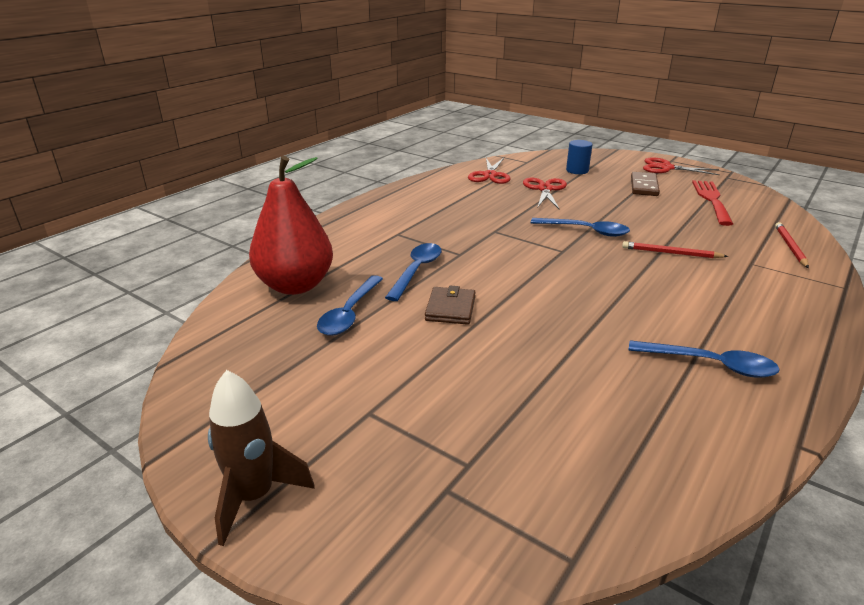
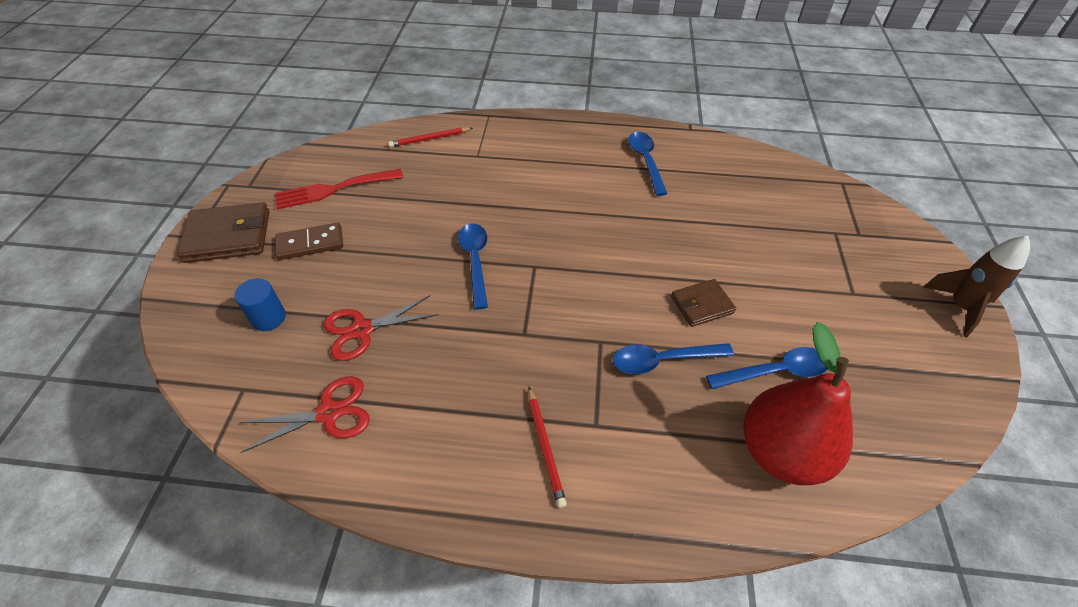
camera: 120 degrees left, 20 degrees up
(666, 168) = (228, 236): red scissors -> brown wallet
(671, 253) = (489, 198): red pencil -> red pencil (545, 447)

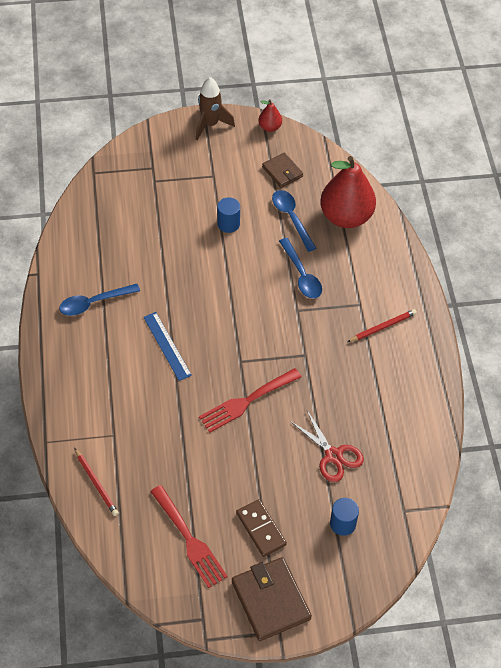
camera: 105 degrees left, 5 degrees up
(329, 413) = (402, 450): red scissors -> none
(475, 261) = (246, 401): blue spoon -> red fork
(574, 207) = (167, 346): none -> blue ruler
(702, 305) = (248, 257): brown wallet -> brown wallet (282, 172)
(762, 294) = (228, 224): none -> blue cylinder
(975, 384) = (270, 127): none -> red pear

